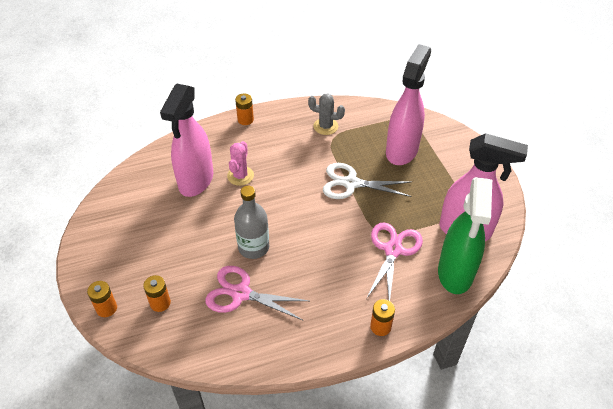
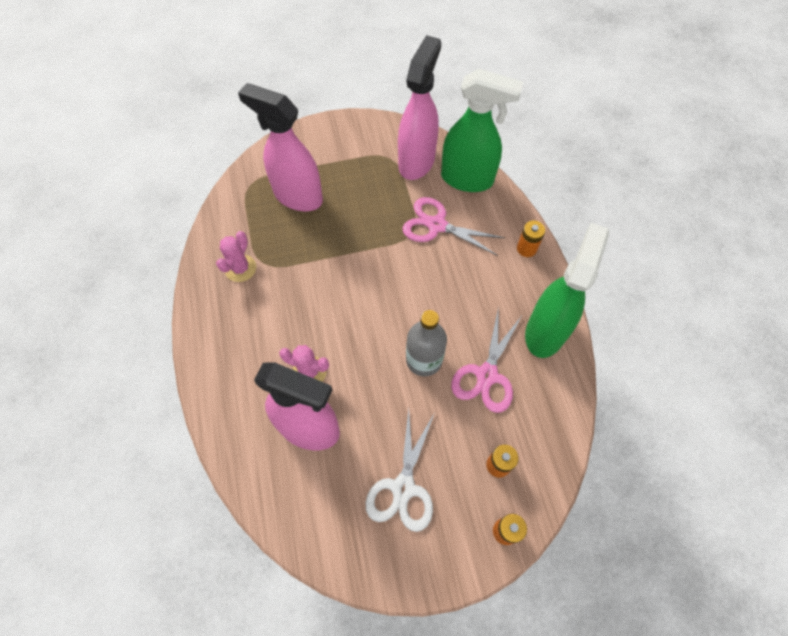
camera: 85 degrees left, 15 degrees up
(245, 120) = (205, 363): orange battery -> none
(287, 342) = (545, 331): none -> green spray bottle
(325, 126) = (240, 268): grey cactus -> pink cactus
(351, 183) = (340, 252): white scissors -> white scissors (403, 488)

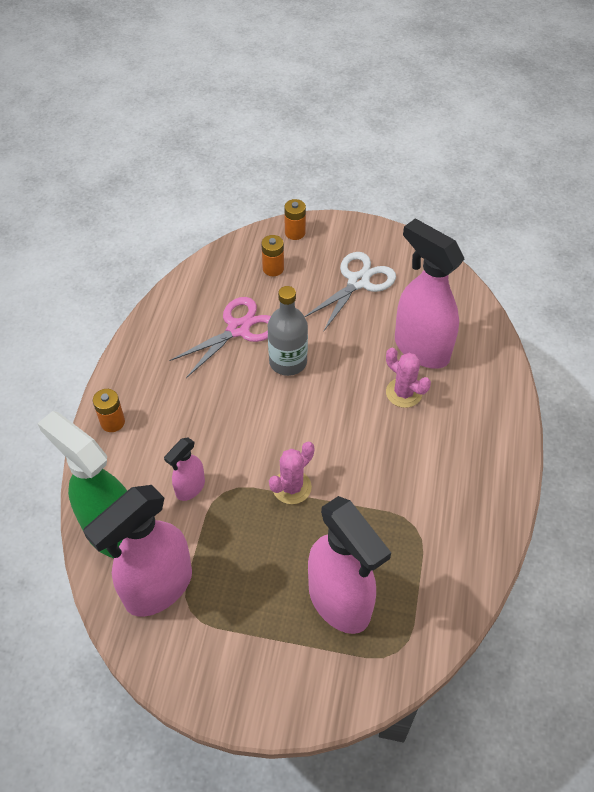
camera: 155 degrees left, 10 degrees down
(240, 268) = (444, 530): pink cactus -> pink cactus (292, 487)
(437, 225) = (190, 488): pink scissors -> pink spray bottle
(545, 331) = (158, 341): green spray bottle -> none

